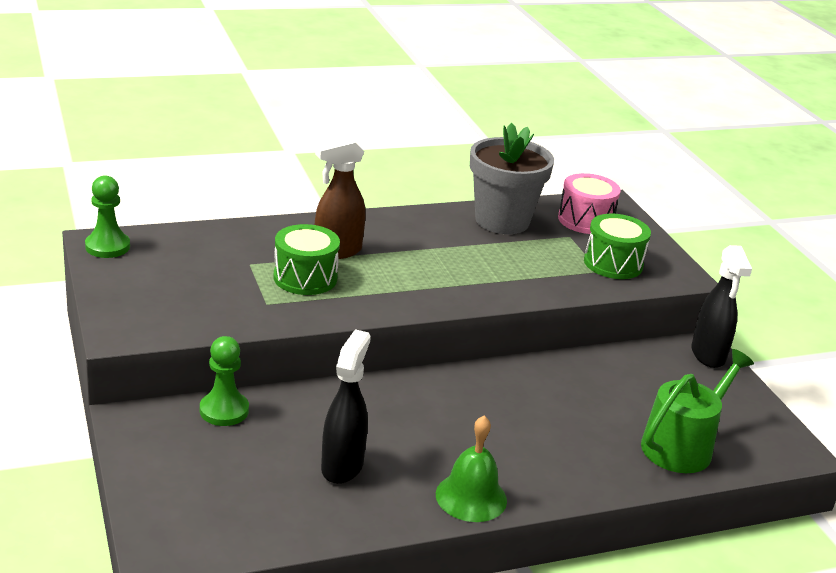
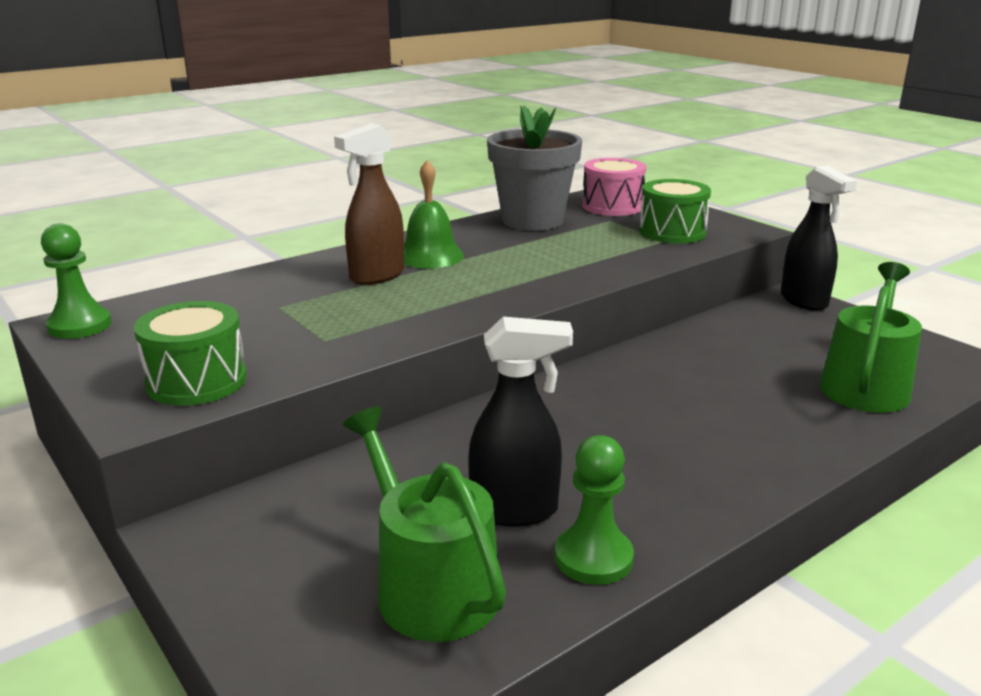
camera: 15 degrees left, 5 degrees down
(224, 410) = (317, 485): green pawn -> green pawn (593, 558)
(258, 498) = (430, 586): none -> green watering can
(305, 278) = (356, 306): green drum -> green drum (196, 381)
(342, 466) = (515, 511): black spray bottle -> black spray bottle turned 90 degrees clockwise
(471, 497) = (699, 502): green bell -> green bell (430, 256)

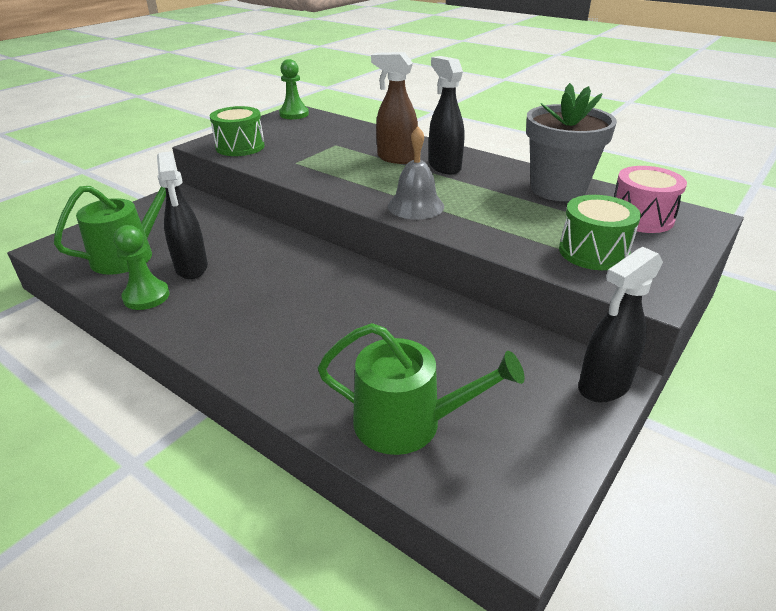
camera: 75 degrees right, 10 degrees up
(430, 256) = (444, 167): green bell -> black spray bottle
(535, 283) = (415, 206): none -> grey bell

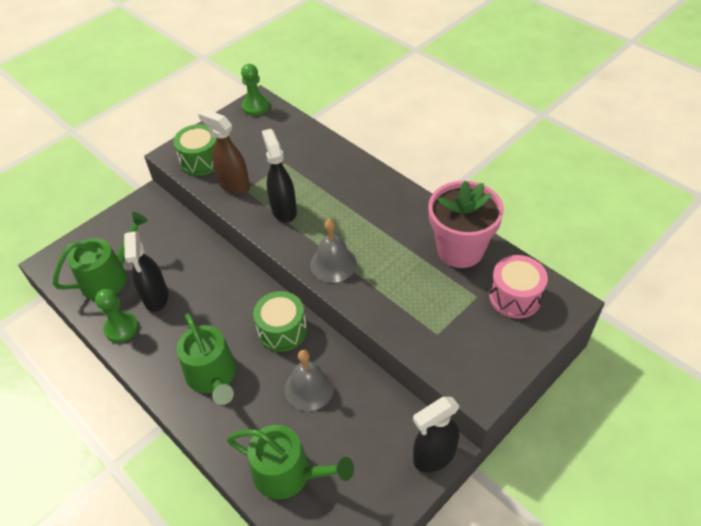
camera: 10 degrees right, 15 degrees up
(277, 331) = (213, 376): none -> green watering can
(396, 158) = (333, 190): brown spray bottle -> brown spray bottle (234, 185)
(410, 333) = (309, 388): none -> grey bell
(444, 167) = (372, 207): black spray bottle -> black spray bottle (284, 210)
(558, 189) = (460, 249): grey flower pot -> pink flower pot
(593, 252) = (457, 338): green drum -> green drum (282, 330)

